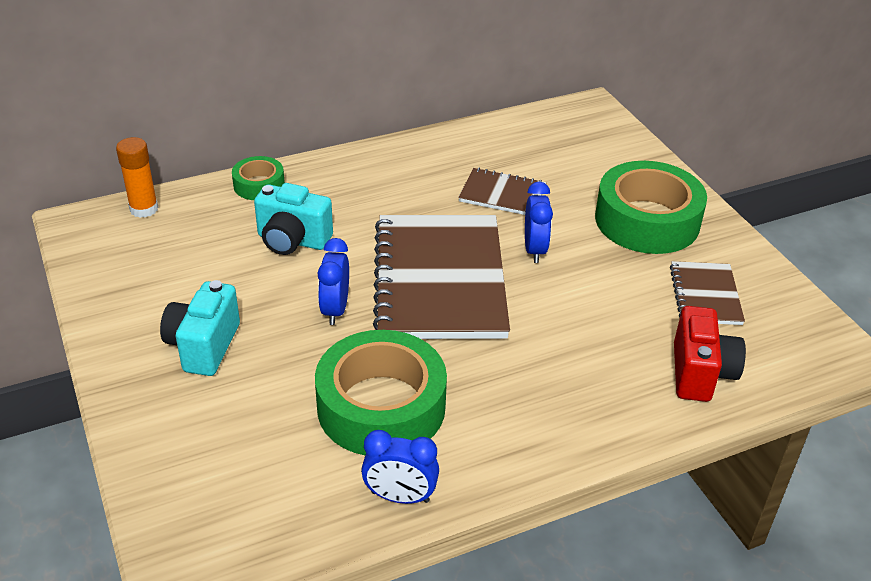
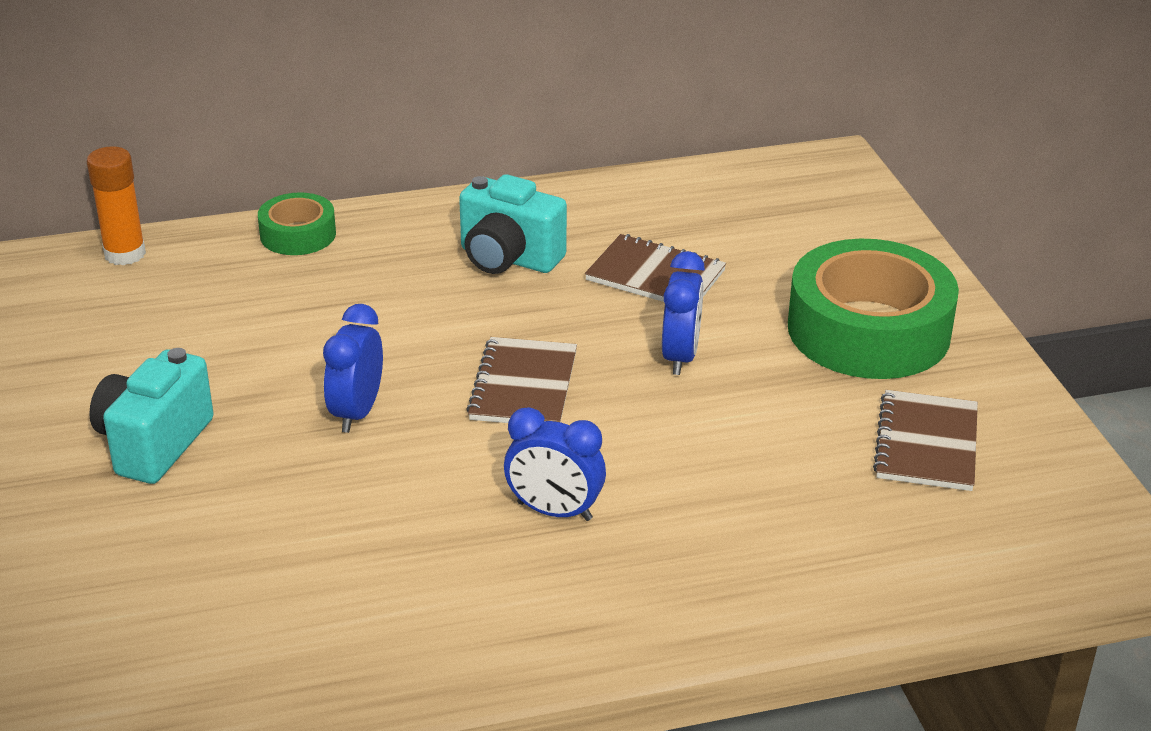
camera: 10 degrees right, 5 degrees down
(292, 241) = (323, 314): turquoise camera -> turquoise camera (508, 259)
(381, 406) = (383, 549): green tape -> none
(400, 497) = (373, 673): blue clock -> blue clock (554, 511)
(440, 280) = (523, 386): brown notebook -> brown notebook, size x0.48
(700, 373) = (882, 553): red camera -> none

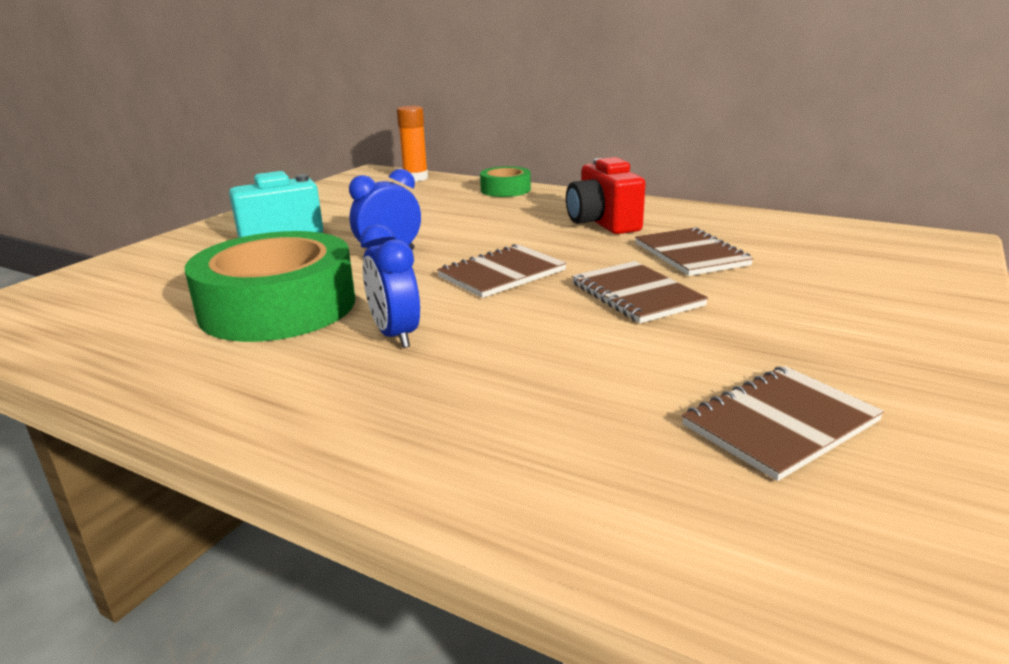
camera: 45 degrees right, 10 degrees down
(508, 259) = (602, 224): turquoise camera -> red camera
(680, 356) = (636, 294): blue clock -> brown notebook
(868, 330) = (835, 331): green tape -> green tape (278, 306)

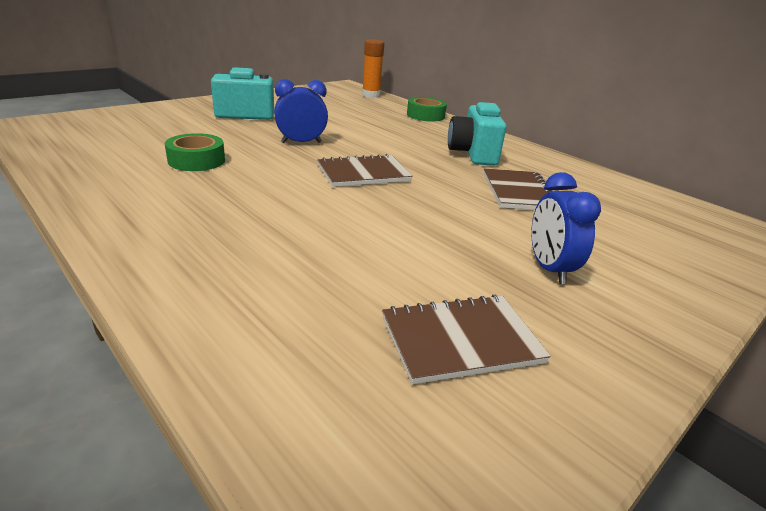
camera: 15 degrees right, 5 degrees up
(278, 306) = (196, 160): green tape -> green tape, size x0.50
(395, 335) = (249, 198): blue clock -> blue clock (549, 268)
(602, 224) = (473, 154): red camera -> turquoise camera
(636, 294) = (446, 211): brown notebook -> none

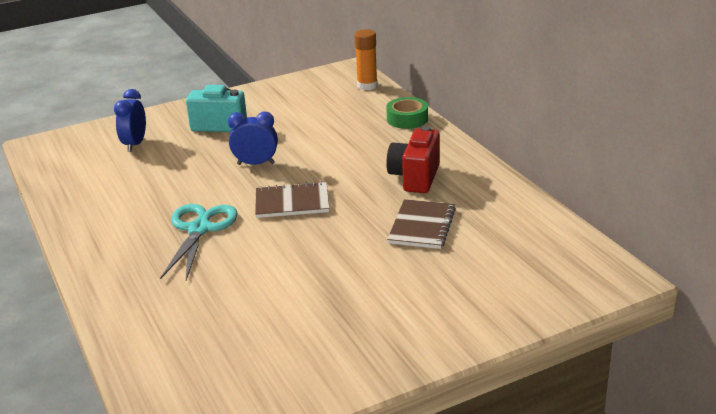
camera: 20 degrees right, 0 degrees up
(196, 160) = (158, 187): green tape -> none
(267, 199) = (199, 229): none -> turquoise scissors
(461, 340) = (272, 348): brown notebook -> none
(473, 154) = (415, 178): turquoise camera -> red camera
(549, 268) = (380, 302): blue clock -> blue clock (135, 144)

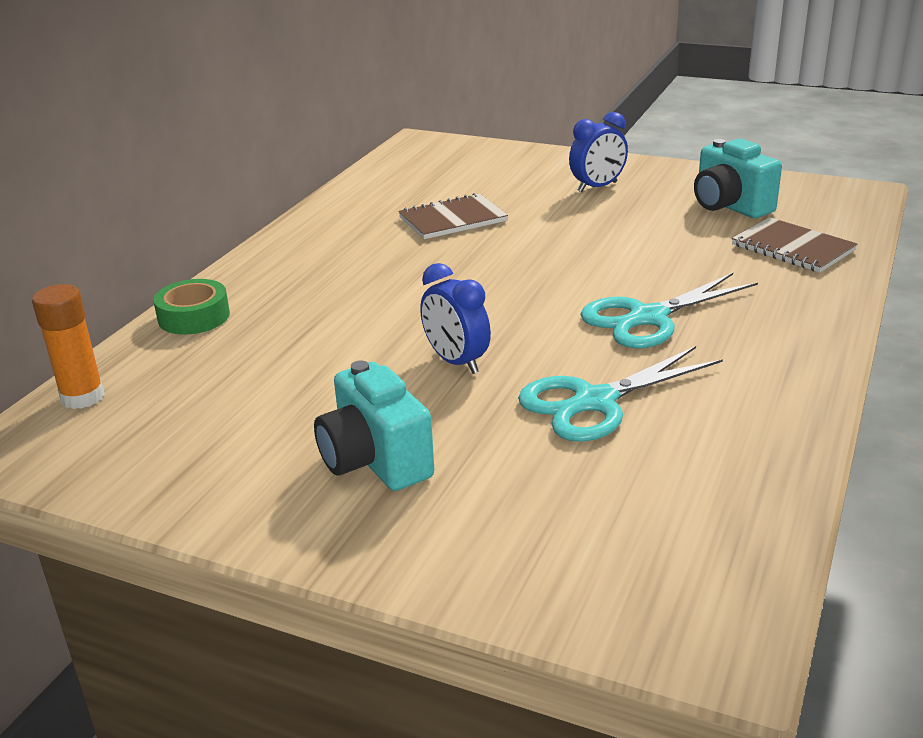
camera: 130 degrees left, 0 degrees up
(135, 144) = (548, 511): blue clock -> blue clock (597, 187)
(168, 181) = (595, 402): none -> turquoise scissors
(265, 350) = (729, 206): none -> turquoise camera
(292, 202) = (510, 294): brown notebook -> brown notebook (792, 248)
(415, 178) = (358, 255): red camera -> none

